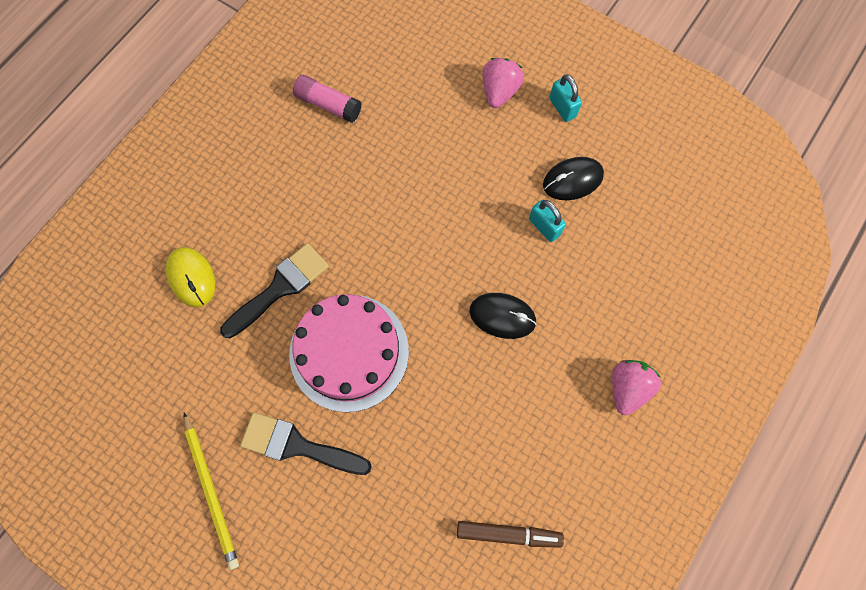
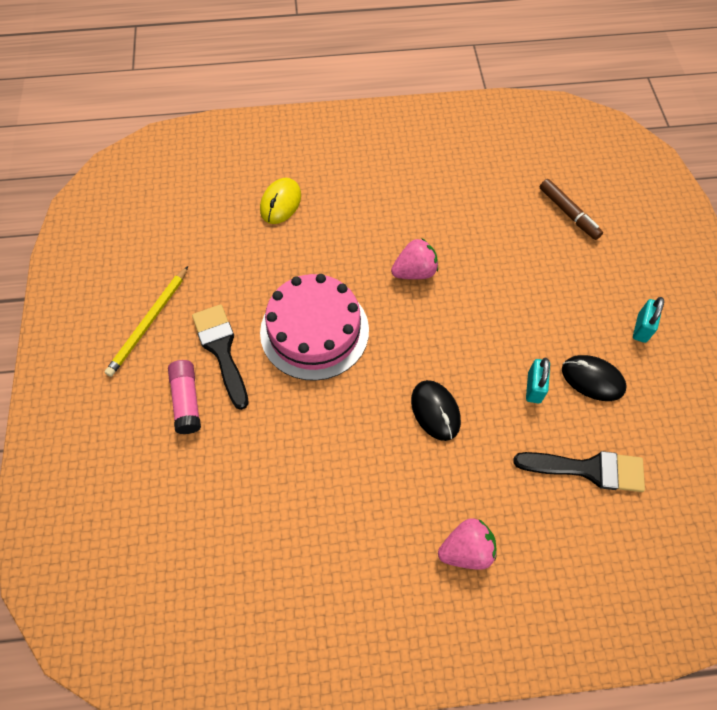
camera: 50 degrees right, 10 degrees down
(280, 288) = (321, 256): black brush -> black brush (588, 469)
(328, 104) = (477, 184): pink glue stick -> pink glue stick (187, 400)
(499, 92) = (605, 277): pink strawberry -> pink strawberry (414, 272)
(508, 534) = (272, 543): brown marker -> brown marker (568, 213)

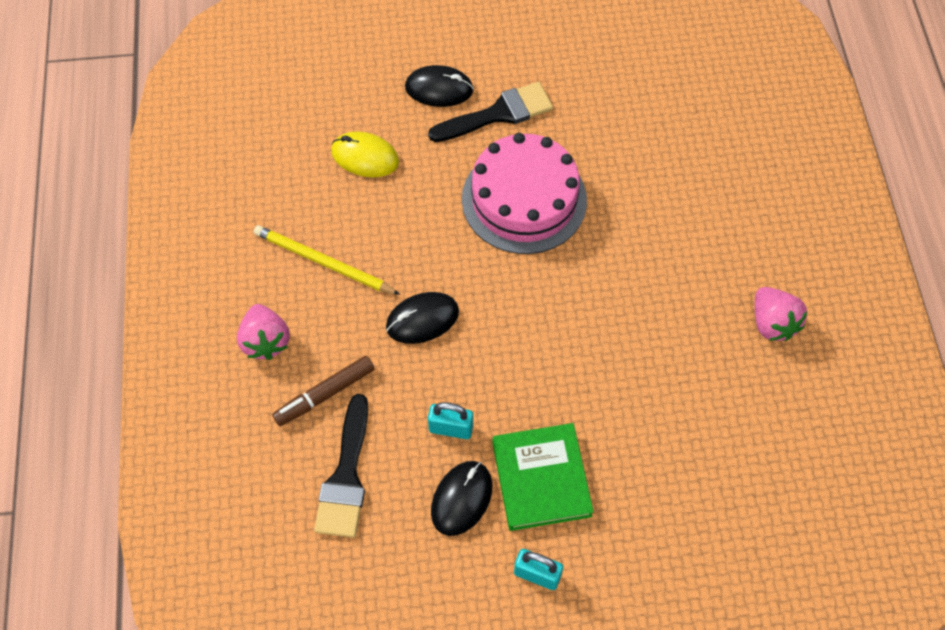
camera: 90 degrees right, 0 degrees up
(148, 323) = (530, 47): yellow pencil -> yellow pencil (323, 262)
(187, 400) = (439, 89): pink glue stick -> black mouse
(280, 203) = (705, 159): yellow mouse -> yellow mouse (365, 157)
(414, 272) = (611, 305): pink strawberry -> pink strawberry (772, 323)
(567, 323) = (541, 479): none -> green book
(568, 213) = (724, 505): brown marker -> brown marker (325, 394)

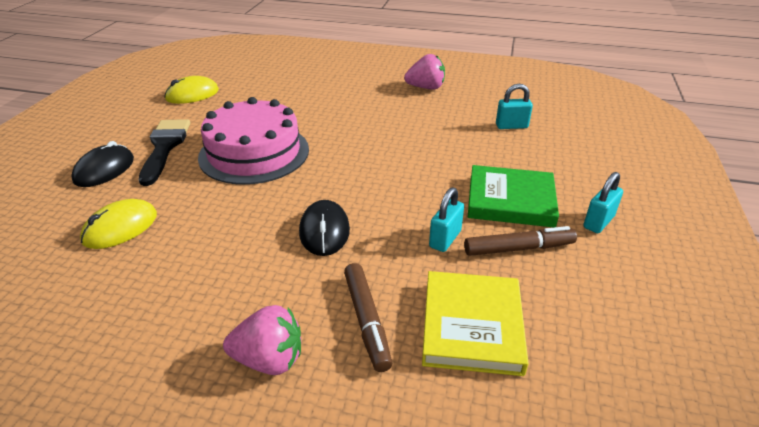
camera: 70 degrees left, 25 degrees down
(323, 262) = (209, 285): yellow pencil -> none
(346, 476) = (472, 326): black brush -> yellow book
(462, 499) = (518, 248): black mouse -> brown marker
(618, 74) = (192, 94): none -> yellow mouse
(713, 453) = (511, 126): none -> turquoise padlock

